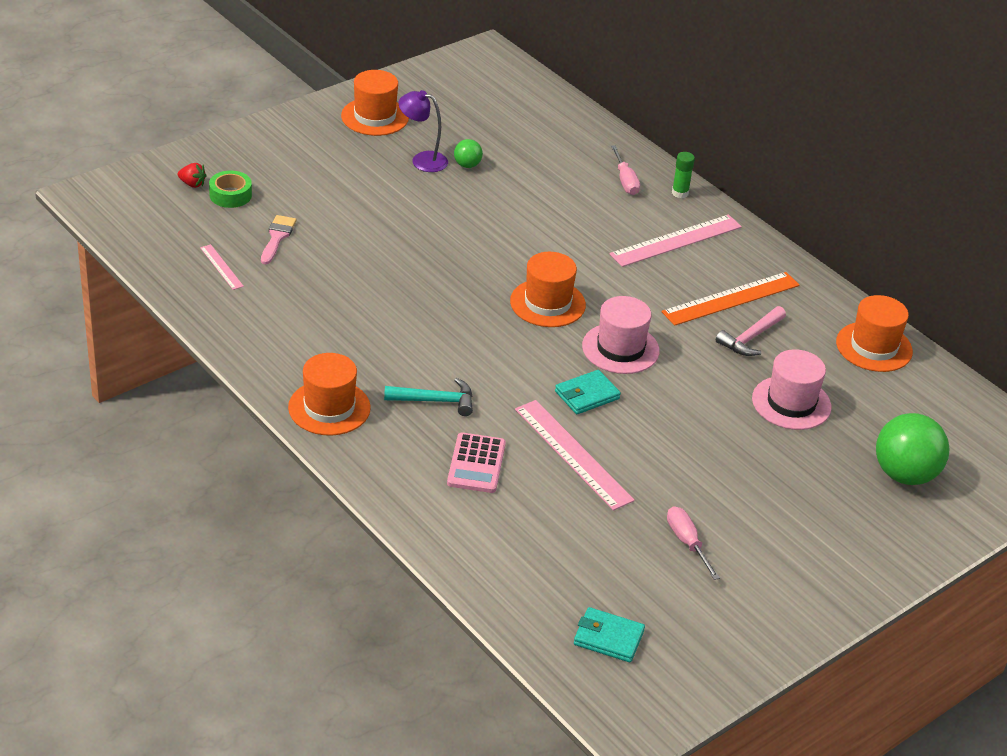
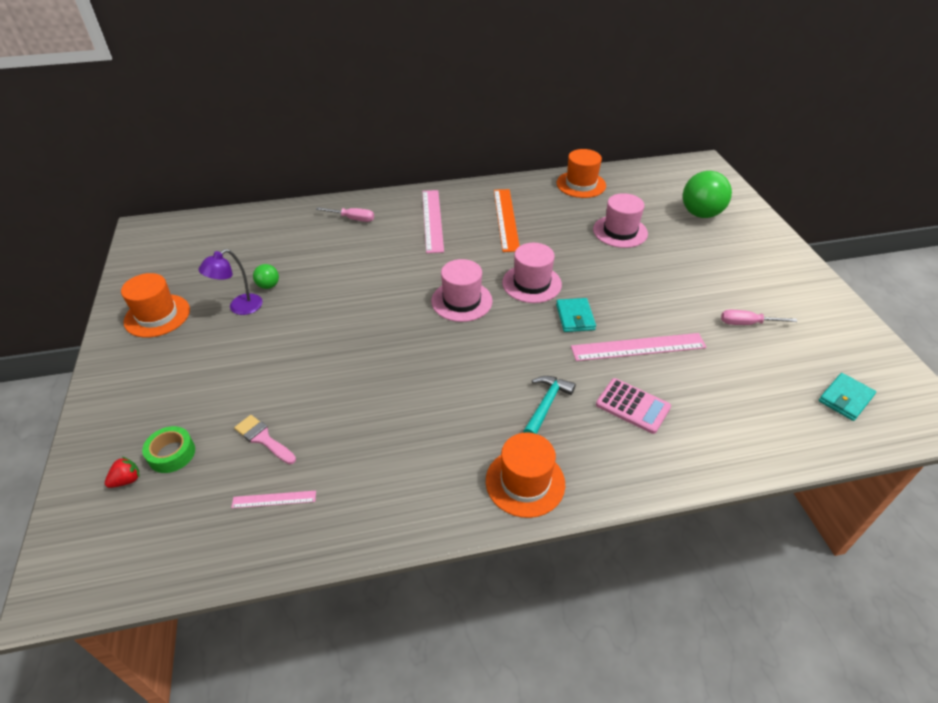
camera: 60 degrees left, 5 degrees up
(547, 303) = (461, 301): orange hat -> pink hat
(680, 193) = (384, 202): green glue stick -> none
(750, 338) = (549, 225): pink hammer -> none

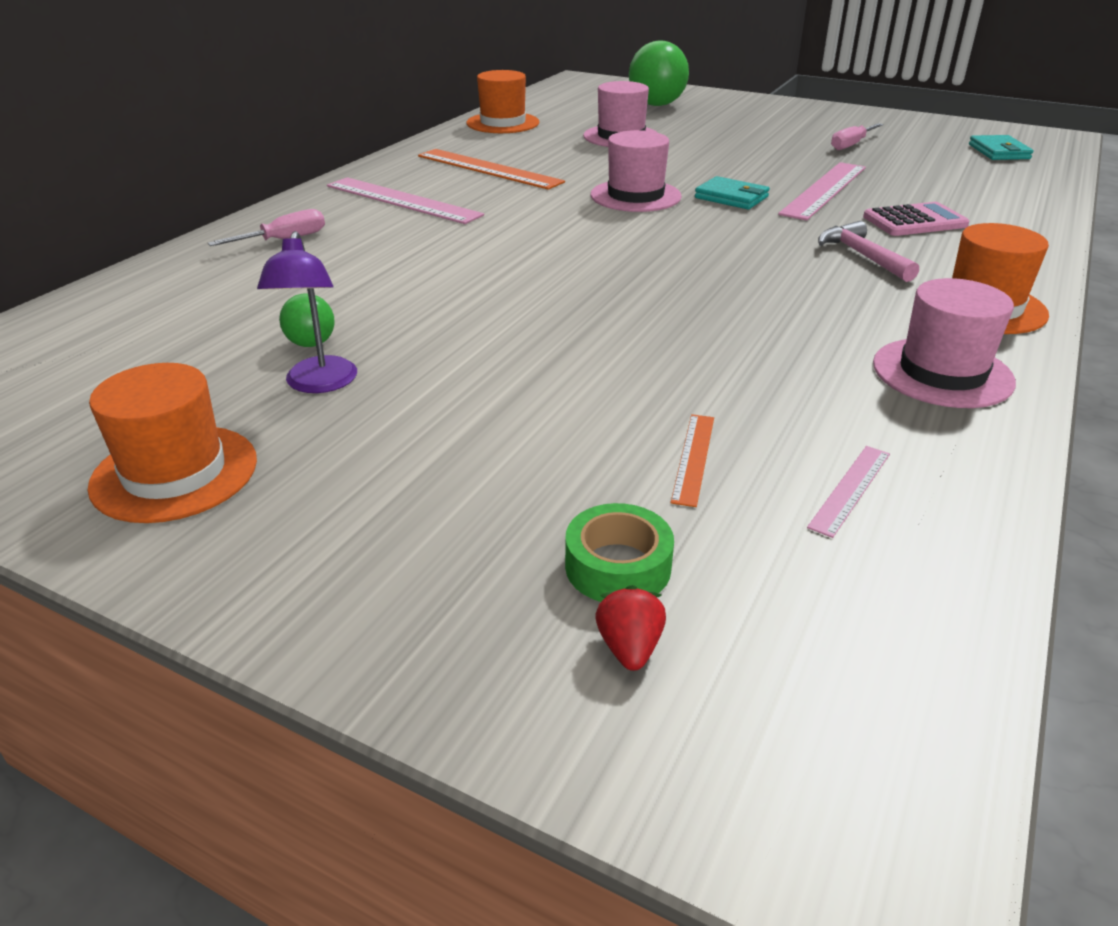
camera: 50 degrees left, 10 degrees down
(263, 438) = (693, 458): pink brush -> orange ruler
(461, 301) = (602, 236): pink hat -> pink hat (942, 373)
(546, 405) = (862, 256): turquoise hammer -> pink hammer

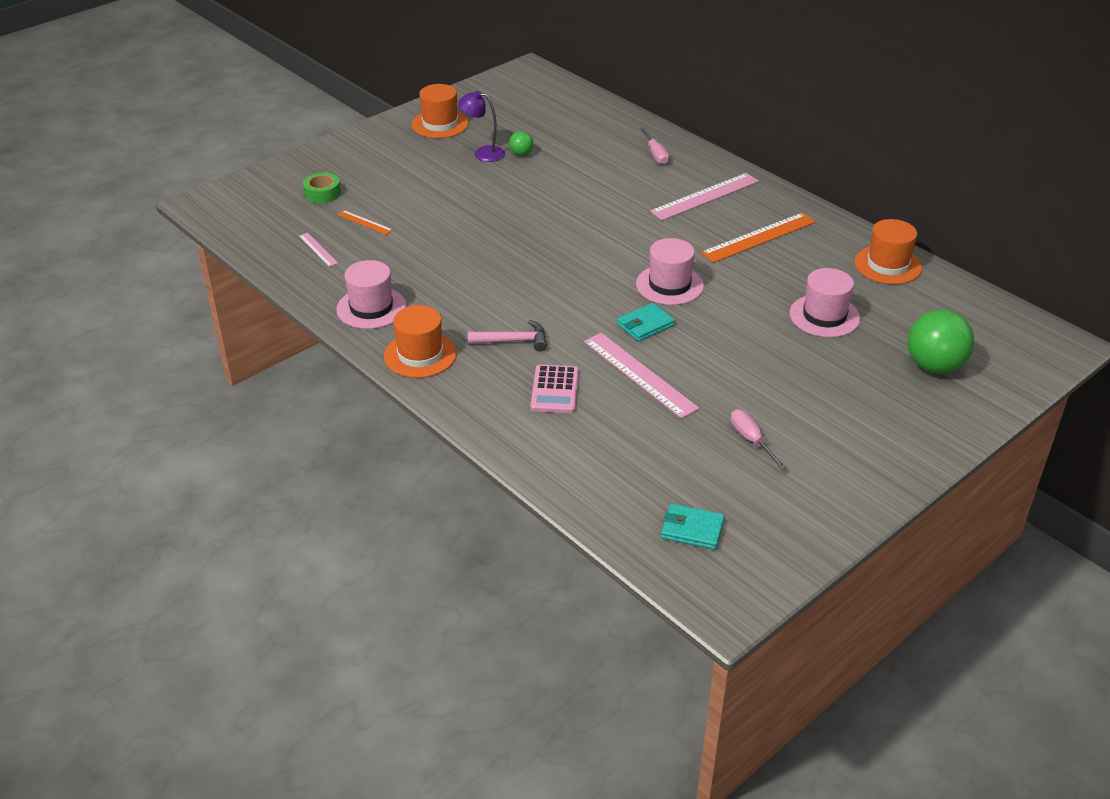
camera: 110 degrees right, 5 degrees up
(629, 647) = (289, 187): red strawberry -> none

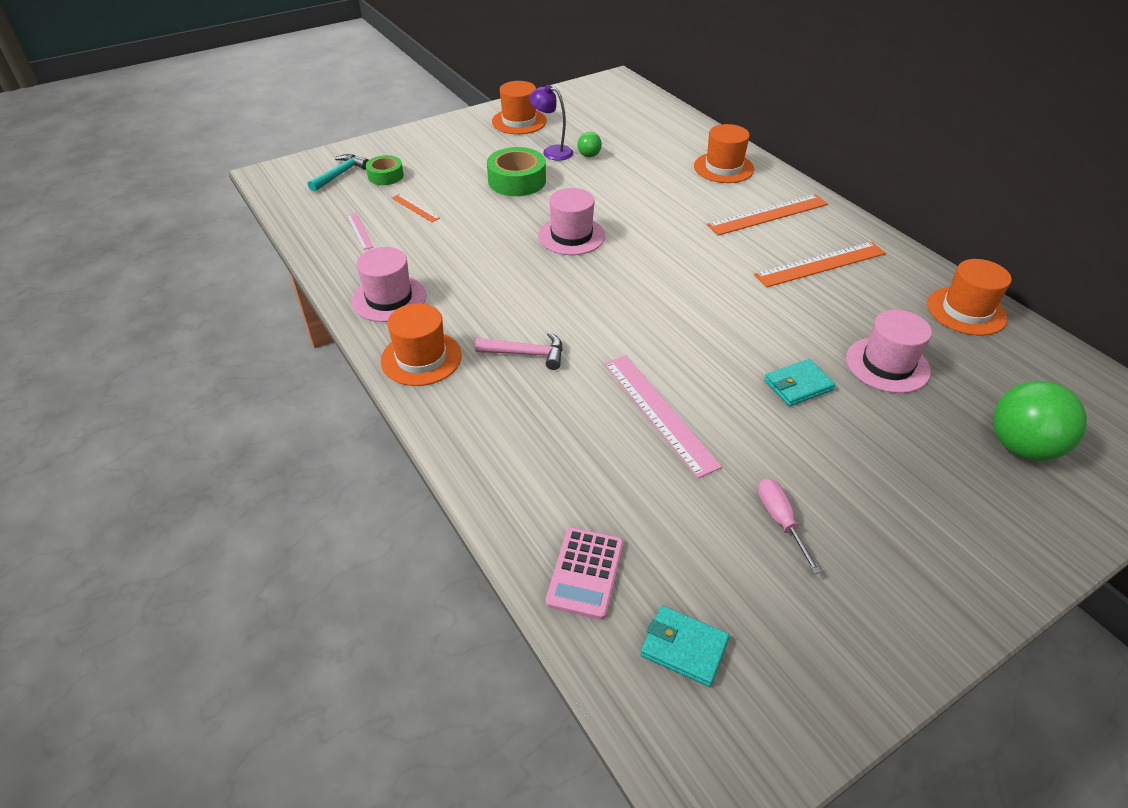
camera: 10 degrees right, 5 degrees up
(275, 196) = (340, 174): none -> turquoise hammer
(456, 186) = (517, 181): none -> green tape
(555, 390) = (557, 420): pink calculator -> pink calculator (585, 573)
(645, 325) = (677, 352): turquoise wallet -> turquoise wallet (798, 385)
(655, 154) = (723, 168): pink screwdriver -> orange hat
(669, 285) = (713, 307): pink hat -> pink hat (571, 236)
(705, 196) = (768, 214): pink ruler -> orange ruler

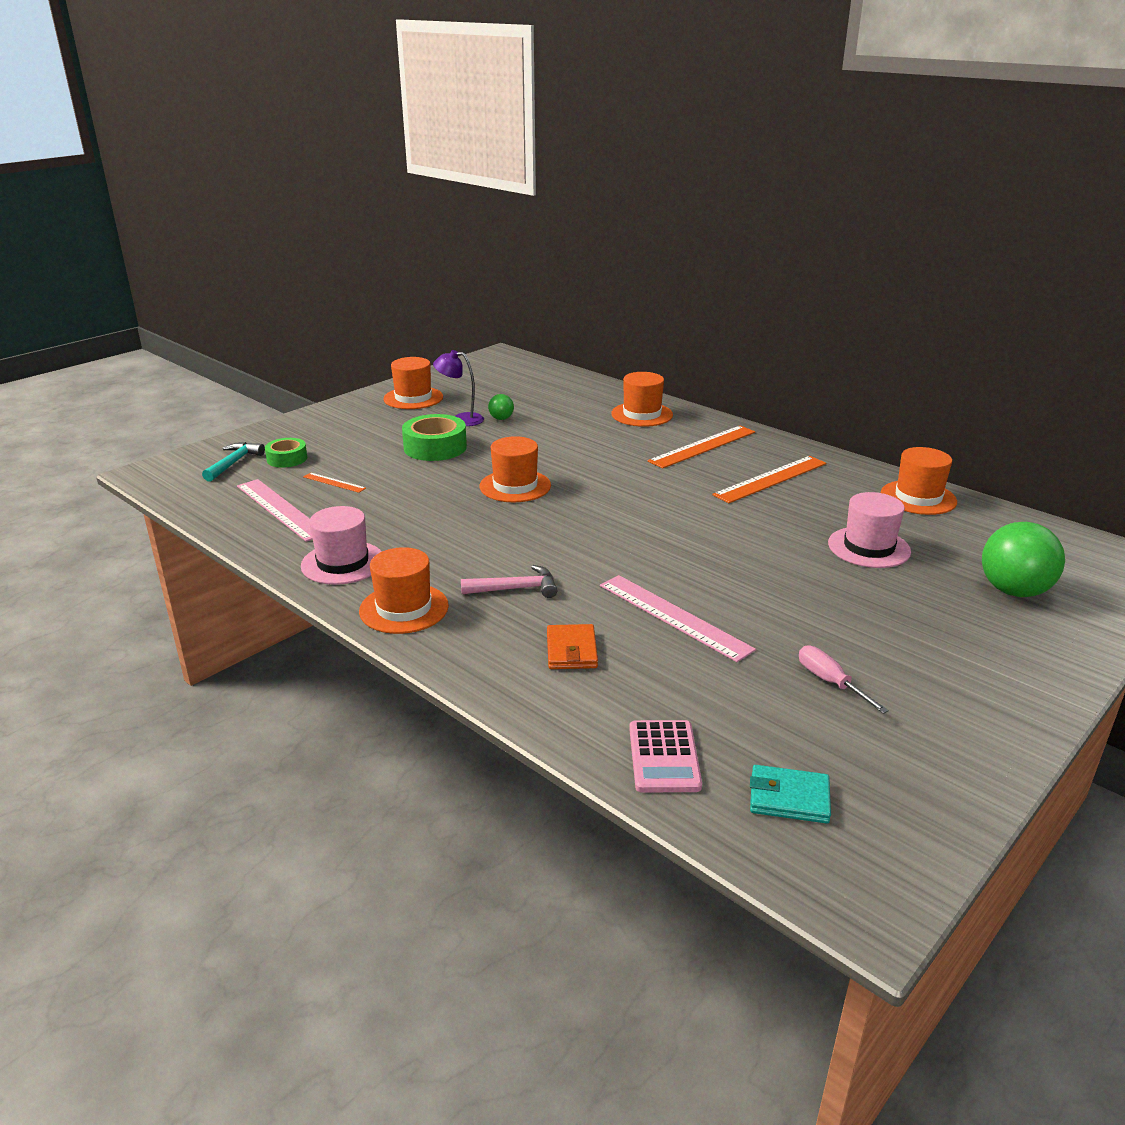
camera: 15 degrees left, 15 degrees down
(359, 231) = (280, 509): pink ruler -> pink ruler, size x2.02
(549, 433) = (571, 650): none -> orange wallet
(571, 236) = (515, 486): pink hat -> orange hat
(798, 385) = (795, 575): turquoise wallet -> none

